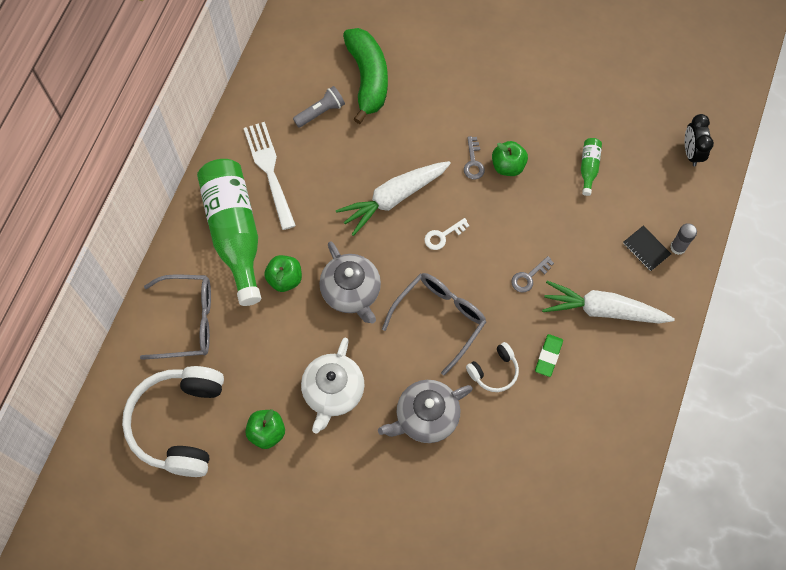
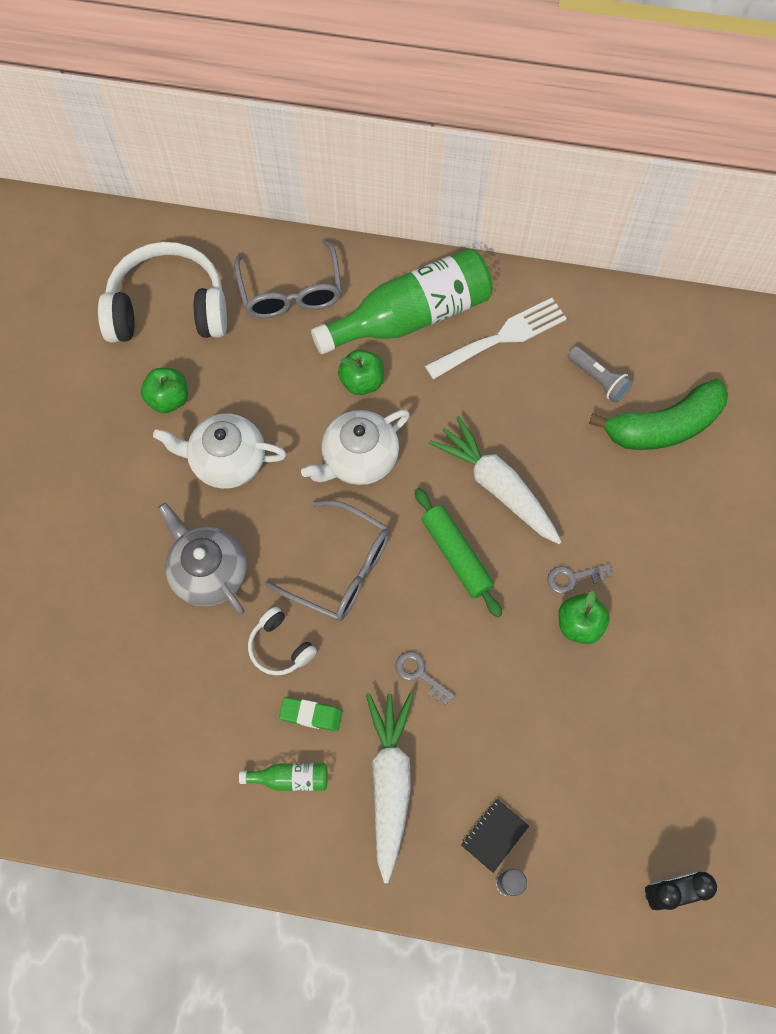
camera: 80 degrees right, 0 degrees up
(351, 292) = (358, 459): grey teapot -> white teapot
(443, 236) = (456, 555): white key -> green rolling pin
(588, 167) = (604, 737): green bottle -> green bottle (290, 778)

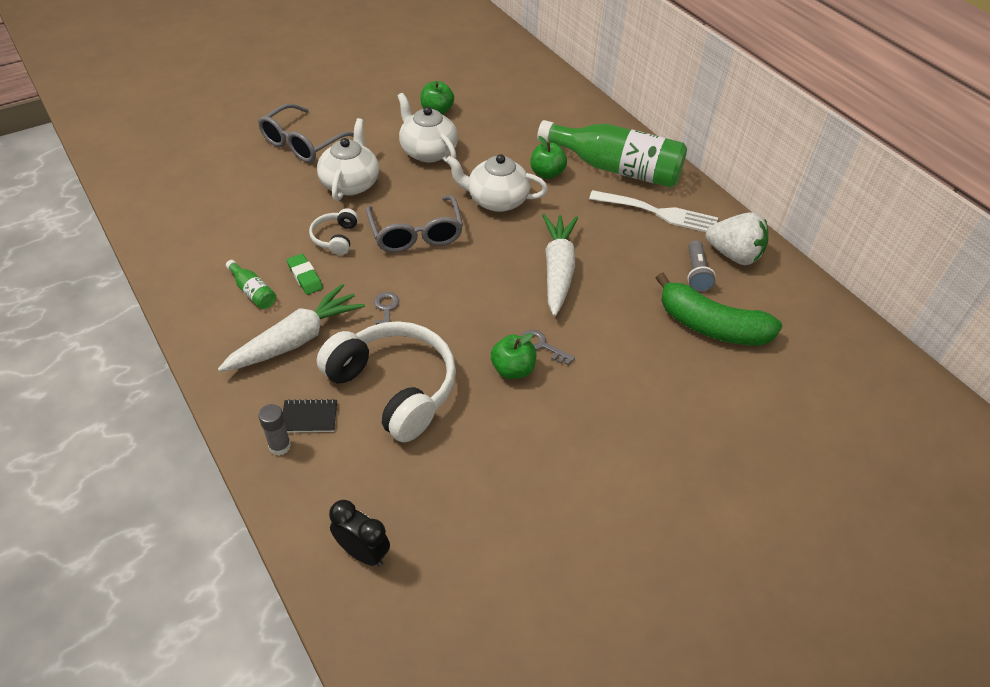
camera: 45 degrees right, 20 degrees down
(168, 309) = (489, 82): white headphones -> white headphones (394, 388)
(209, 572) = (350, 183): grey teapot -> white teapot
(291, 292) = (562, 116): grey glasses -> grey glasses (302, 143)
(456, 555) = (487, 279): green rolling pin -> none
(603, 329) = (733, 255): none -> white strawberry

